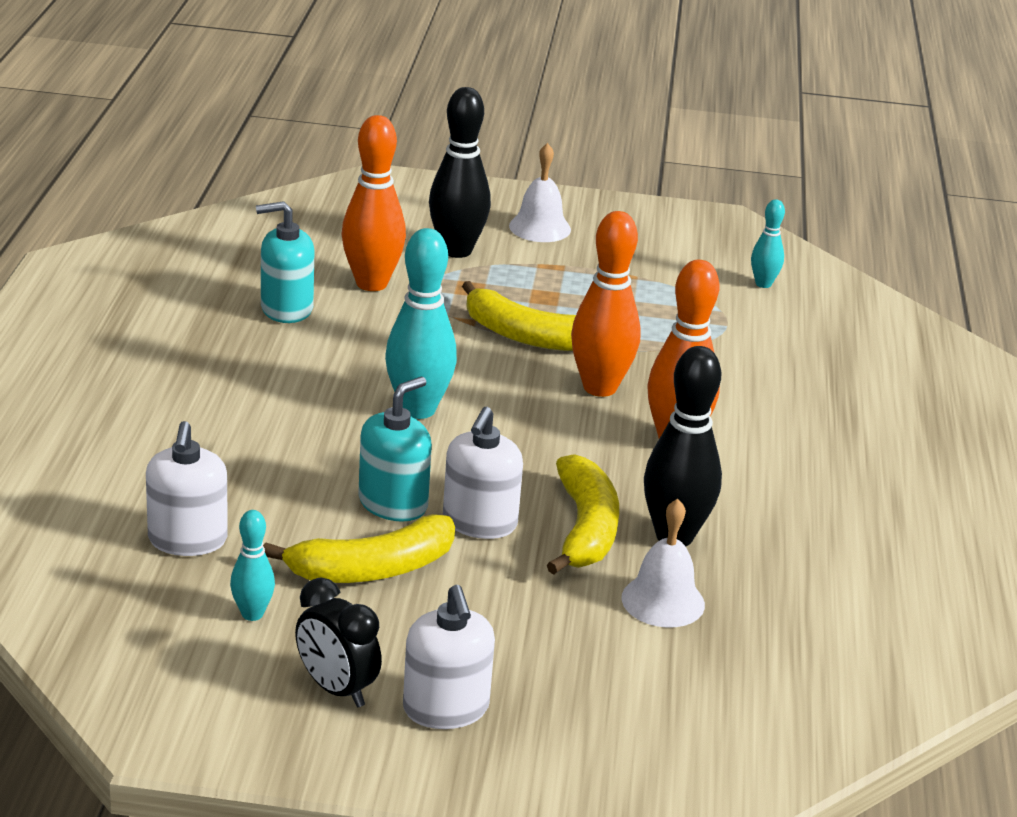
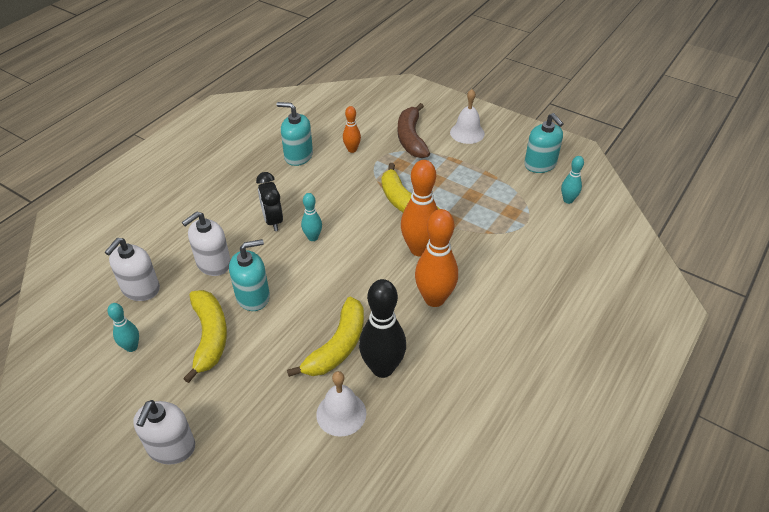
camera: 30 degrees right, 15 degrees up
(336, 689) = (130, 412): black clock -> black clock (273, 220)
(371, 283) = (352, 150): orange bowling pin -> orange bowling pin, size x0.53
(371, 569) = (209, 337): yellow banana -> yellow banana turned 105 degrees counterclockwise
(418, 409) = (313, 237): turquoise bowling pin -> turquoise bowling pin, size x0.53
(456, 250) = (411, 138): black bowling pin -> brown banana
(479, 522) = (286, 323): white soap dispenser -> white soap dispenser (213, 263)
(686, 248) = (540, 164): none -> turquoise soap dispenser

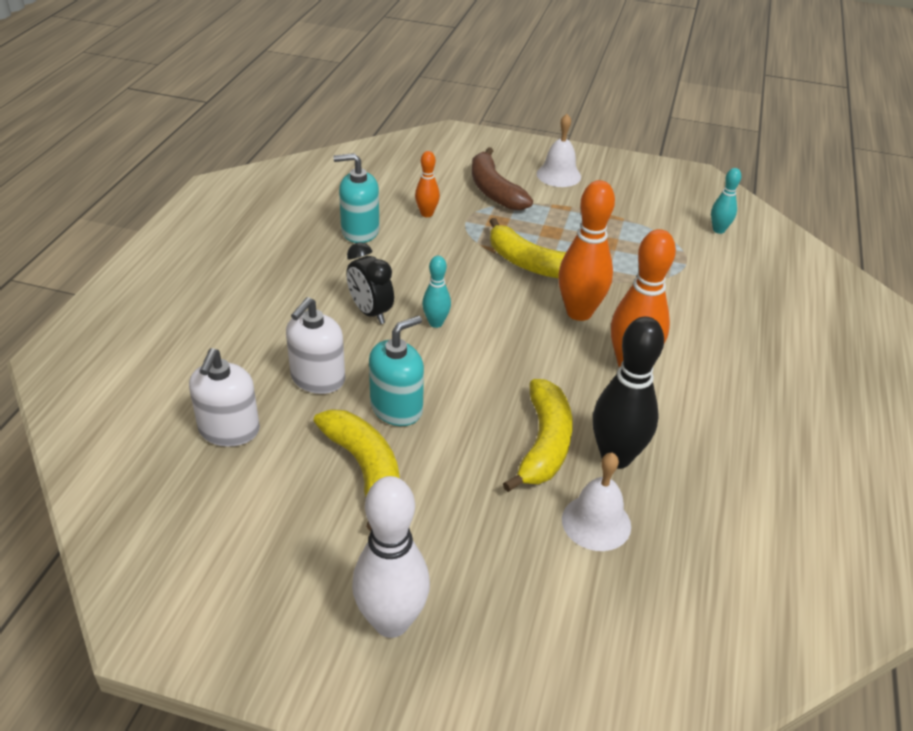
camera: 20 degrees left, 5 degrees down
(131, 347) = (258, 507): turquoise bowling pin -> none
(171, 447) = (391, 622): white soap dispenser -> white bowling pin
(540, 164) = (664, 197): turquoise soap dispenser -> none

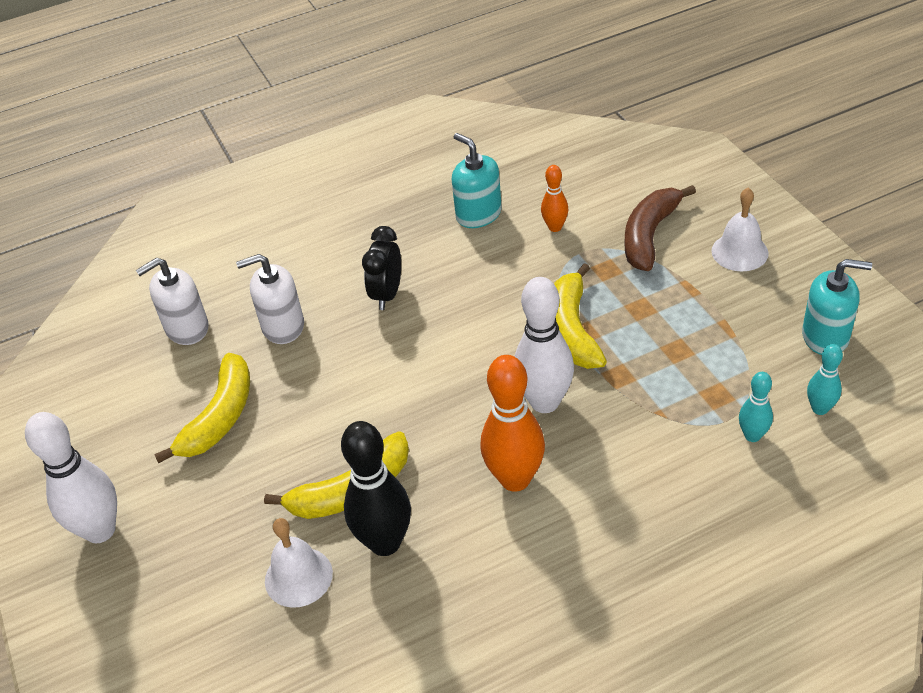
camera: 55 degrees right, 5 degrees up
(396, 408) = (299, 386): turquoise soap dispenser -> turquoise soap dispenser (825, 336)
(436, 323) = (420, 335): turquoise bowling pin -> turquoise bowling pin (752, 436)
(579, 312) = (545, 402): orange bowling pin -> white bowling pin

